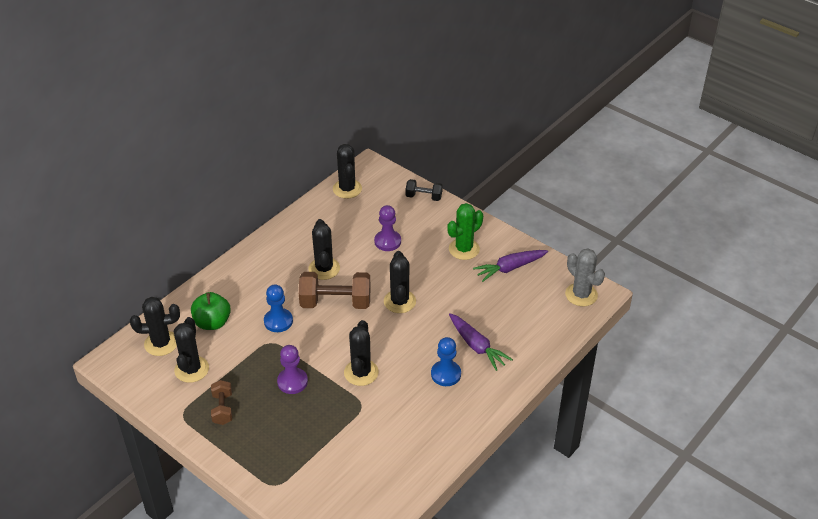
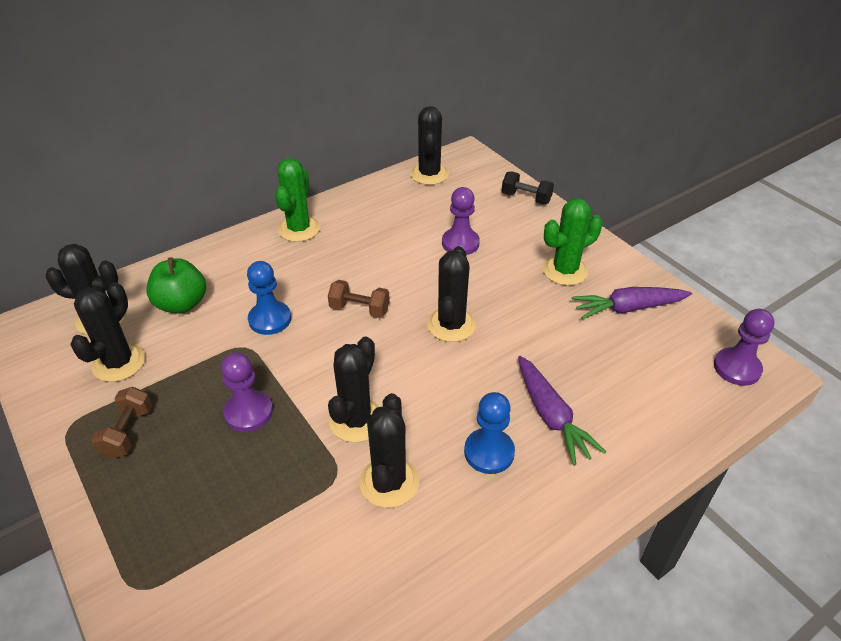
camera: 15 degrees right, 0 degrees up
(268, 252) = (299, 229): none -> green cactus
(324, 269) = (362, 262): black cactus -> black cactus (389, 482)
(335, 302) = (359, 309): brown dumbbell -> brown dumbbell, size x0.56
(581, 295) = (737, 368): grey cactus -> purple pawn

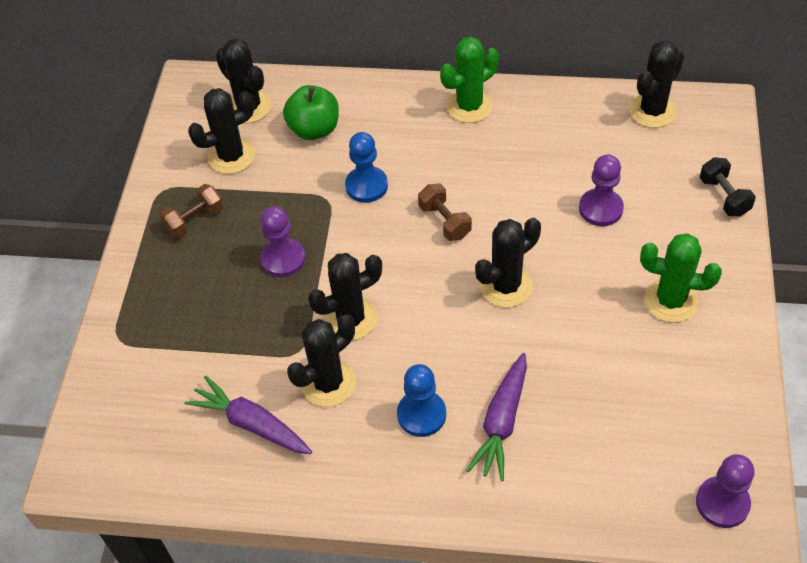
camera: 45 degrees right, 10 degrees up
(628, 308) = (687, 377): purple carrot -> purple carrot (251, 424)

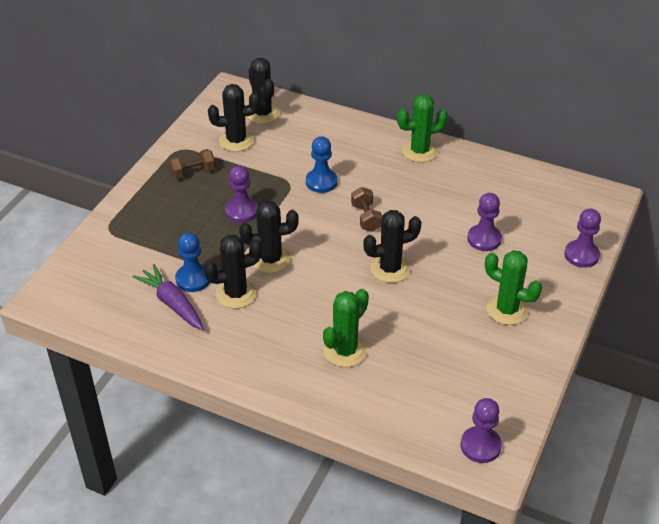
camera: 15 degrees right, 10 degrees down
(314, 129) = (301, 138): green apple -> none
(421, 414) = (291, 330): blue pawn -> blue pawn (193, 279)
(502, 422) = (345, 351): purple carrot -> green cactus
(652, 111) = (555, 187): black cactus -> none
(724, 197) = (581, 255): black dumbbell -> purple pawn

